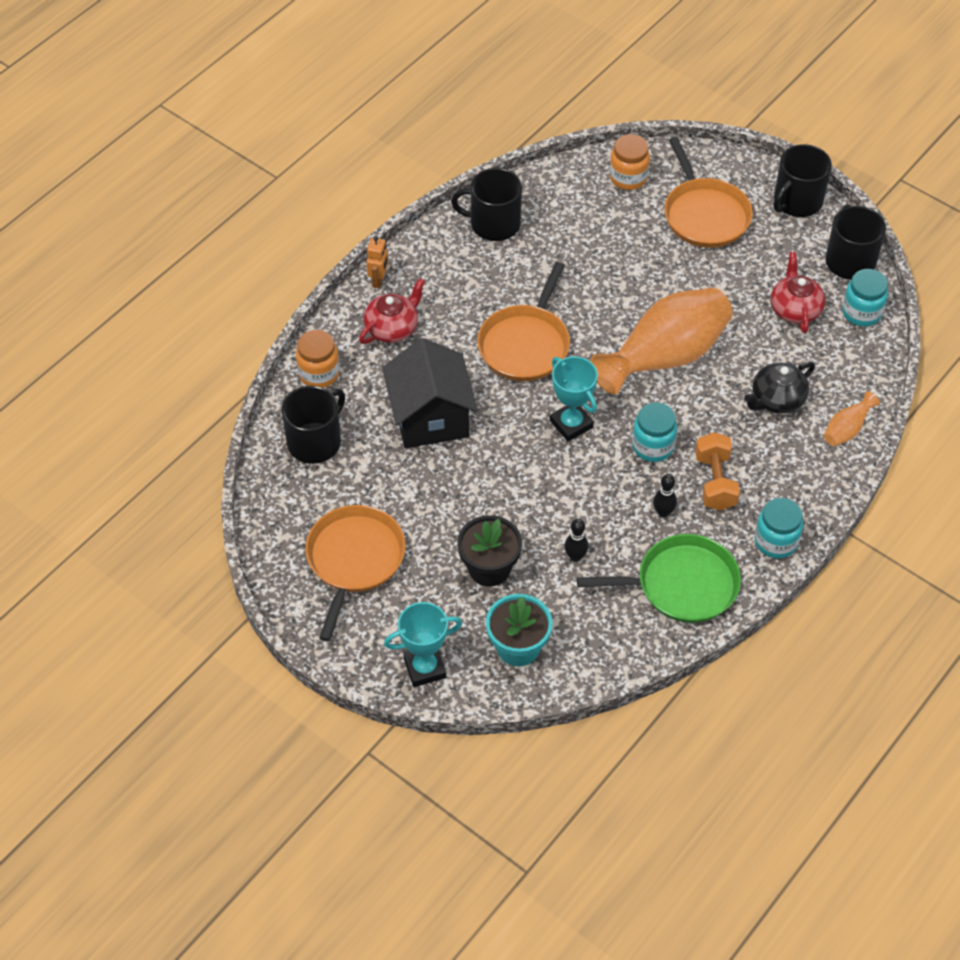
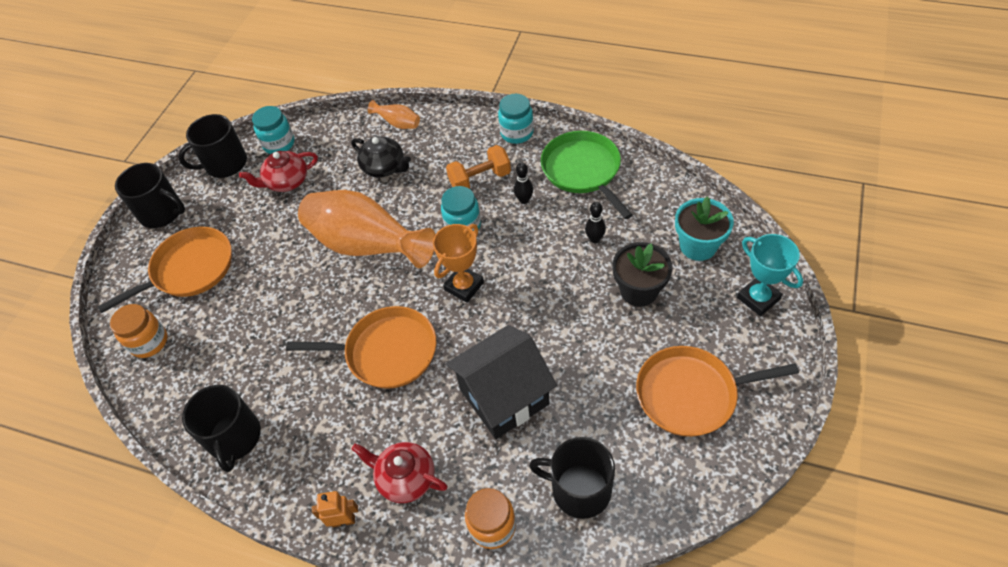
camera: 105 degrees left, 0 degrees up
(571, 424) = (464, 286): turquoise trophy -> orange trophy

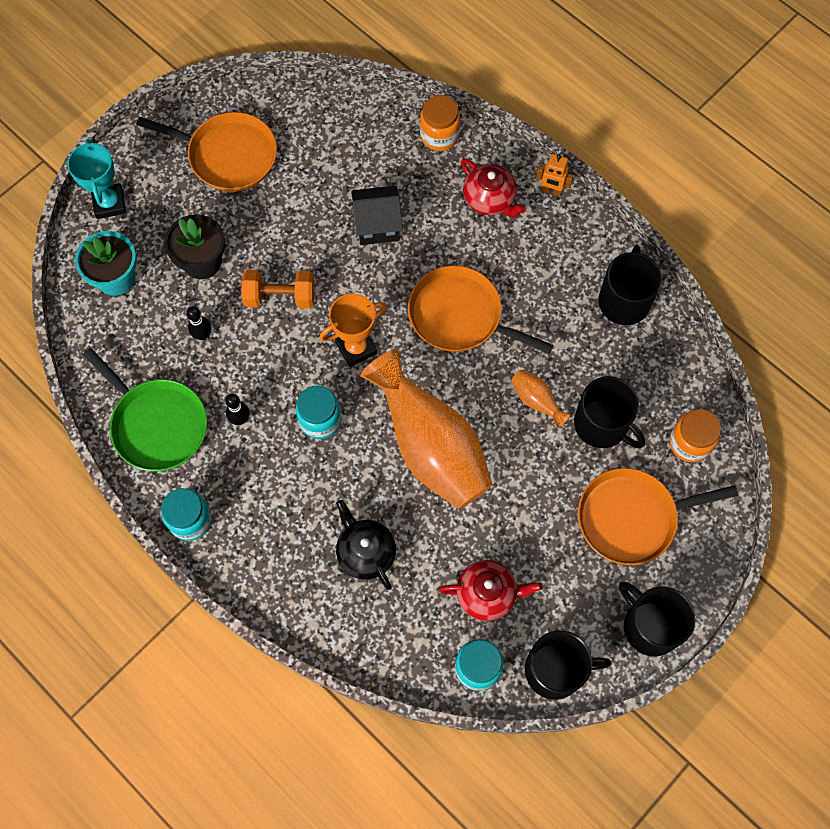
camera: 160 degrees left, 15 degrees up
(398, 124) = (318, 618): orange vase -> orange vase (536, 401)
(480, 179) = (269, 473): orange dumbbell -> orange dumbbell (280, 297)
(504, 397) = (377, 225): black house -> black house, size x0.65
(579, 489) = (361, 130): black mug -> black mug (602, 425)
(583, 171) = (156, 424): green pan -> green pan turned 45 degrees counterclockwise

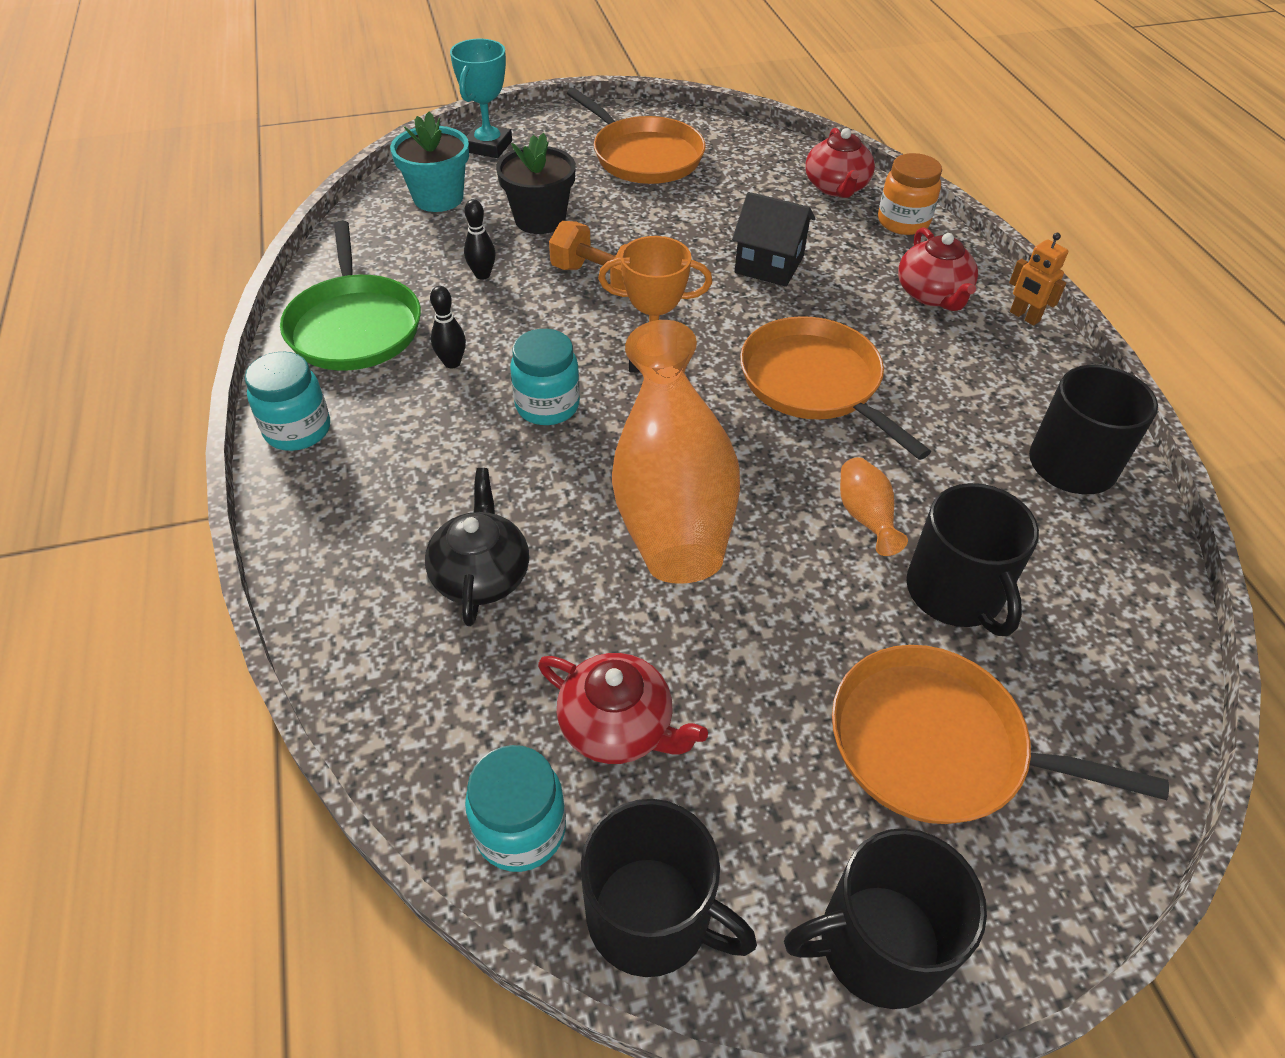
camera: 30 degrees right, 20 degrees down
(378, 121) = (836, 187): none -> red teapot
(650, 625) = (877, 943): black mug -> black mug turned 90 degrees counterclockwise
(689, 443) = (1101, 688): orange jar -> none

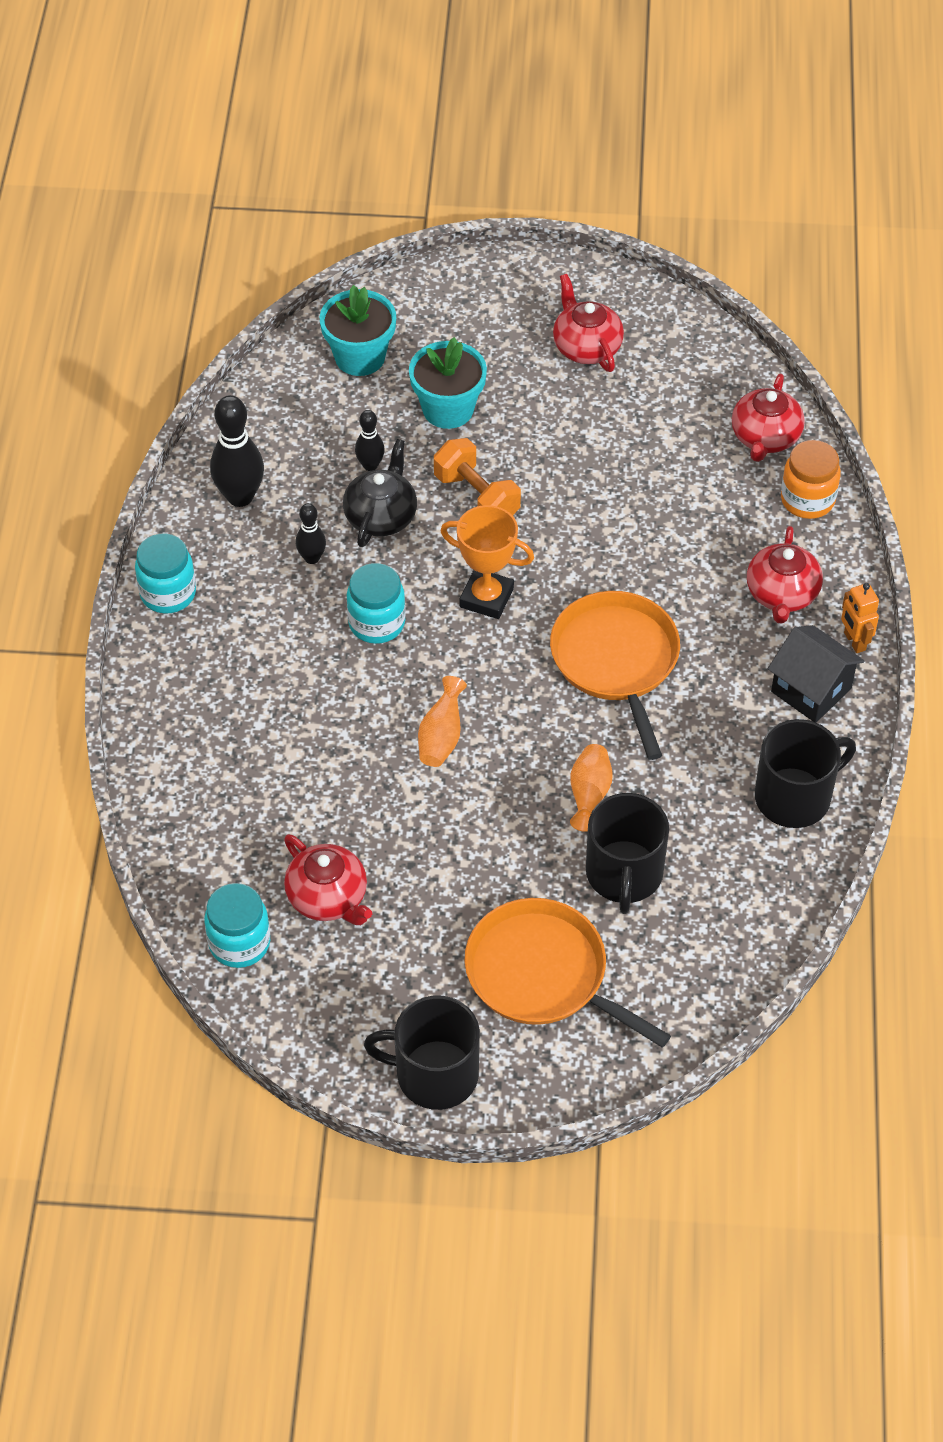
camera: 20 degrees right, 5 degrees up
(354, 326) = (240, 496): green pan -> black bowling pin
(481, 575) = (272, 759): black teapot -> black teapot (381, 516)
(488, 146) = (432, 296): turquoise trophy -> none
(540, 219) = (448, 409): black flower pot -> turquoise flower pot
(643, 156) = (586, 346): orange pan -> red teapot
(652, 916) = (302, 1016): black mug -> none
(670, 499) = (441, 737): orange vase -> orange vase, size x0.41
(769, 264) = (644, 520): black house -> black house (811, 690)

